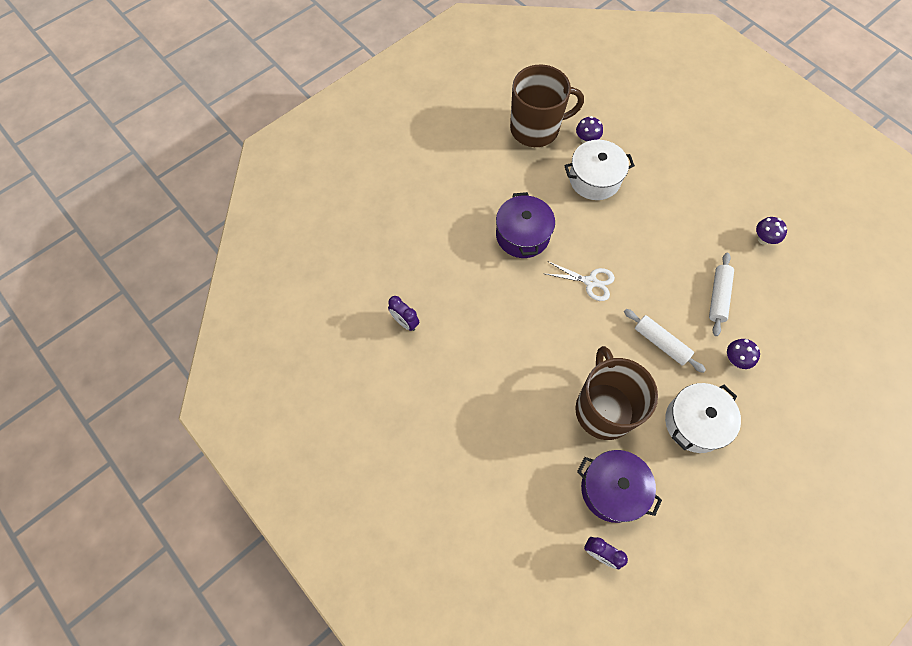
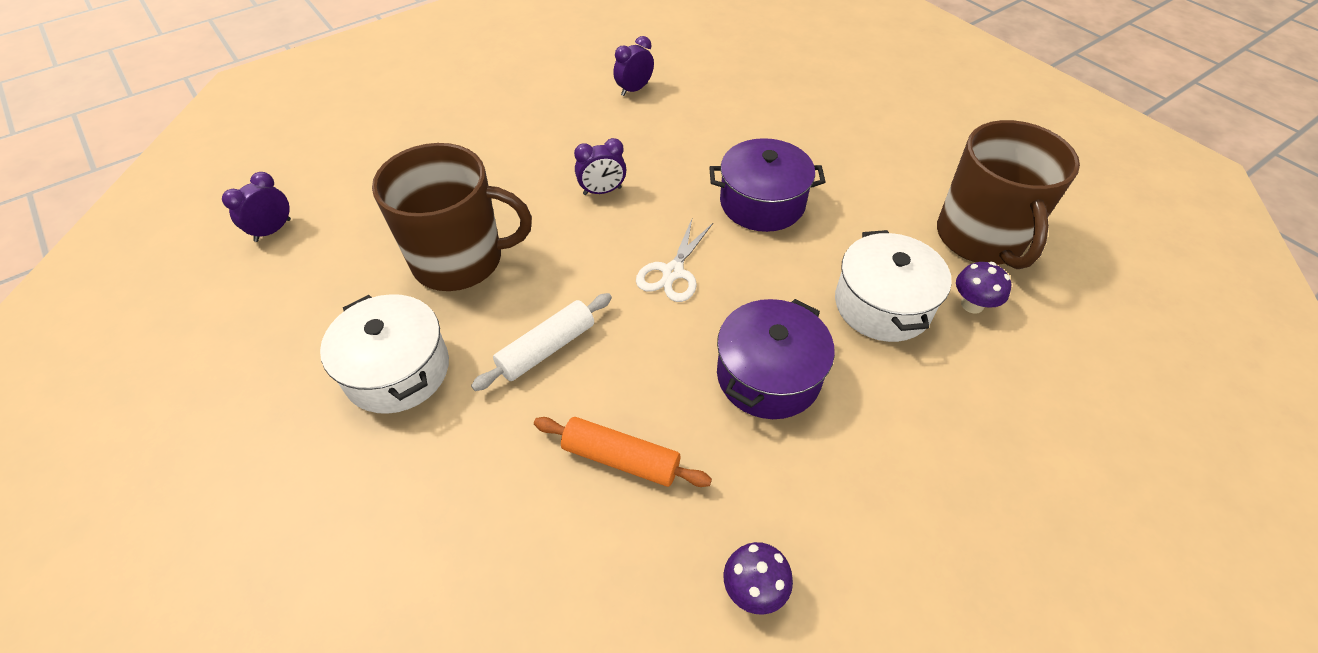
camera: 95 degrees right, 15 degrees down
(525, 330) = (602, 191): none -> purple clock
(612, 489) = (345, 254): purple pot -> purple pot (768, 375)
(718, 297) = (621, 458): white rolling pin -> orange rolling pin
(735, 359) = (487, 459): purple mushroom -> none

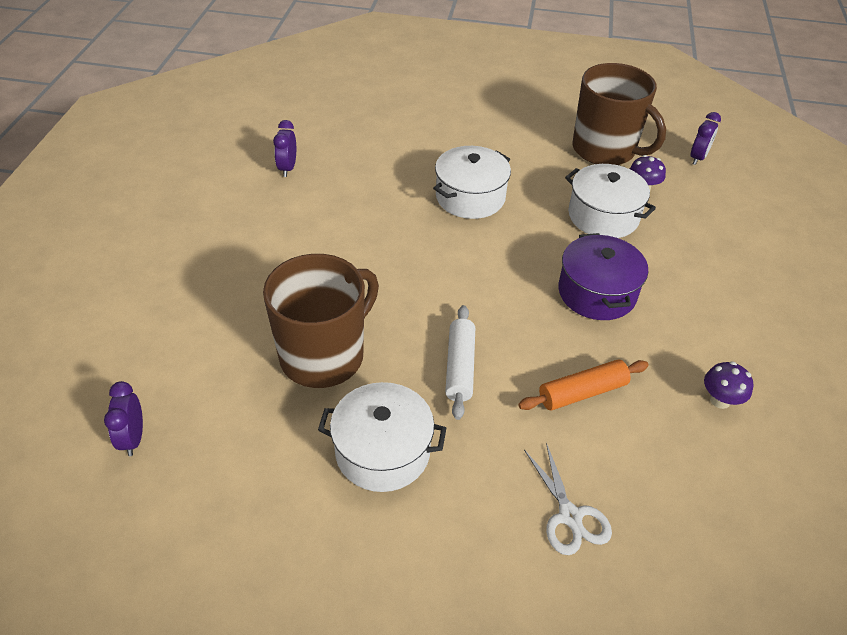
camera: 45 degrees left, 5 degrees down
(602, 191) = (360, 249): purple clock -> purple clock (698, 158)
(673, 272) = (473, 271): white scissors -> white scissors (570, 516)
(762, 203) = (470, 197): purple pot -> white pot

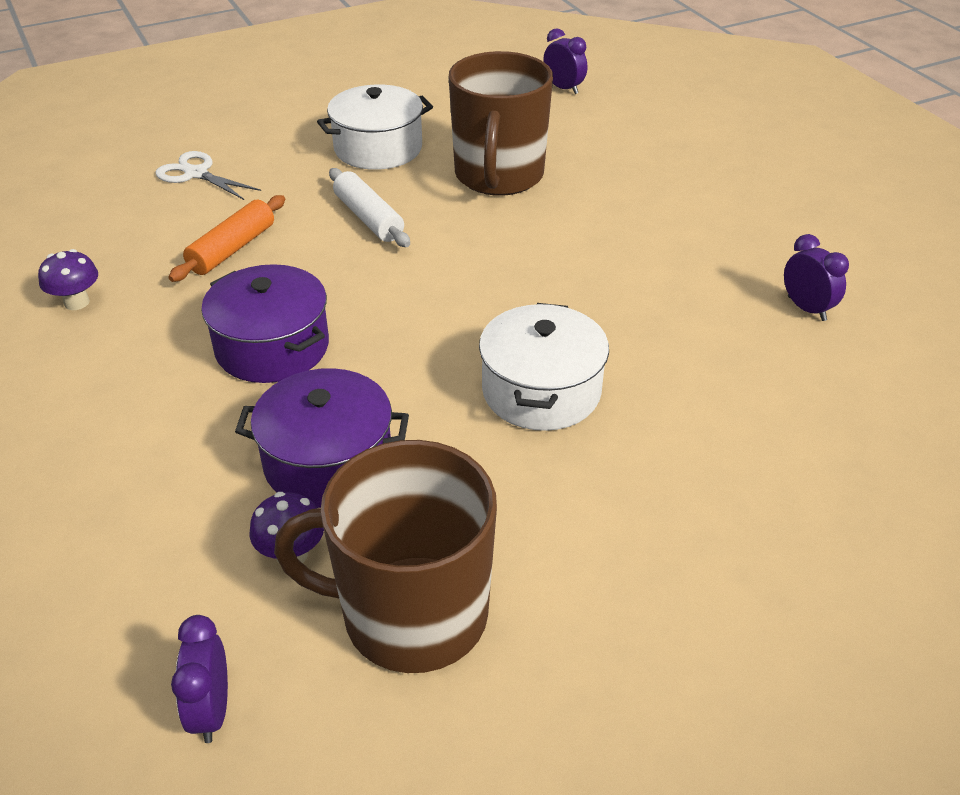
camera: 145 degrees right, 5 degrees down
(603, 216) = (328, 462): white pot -> purple pot

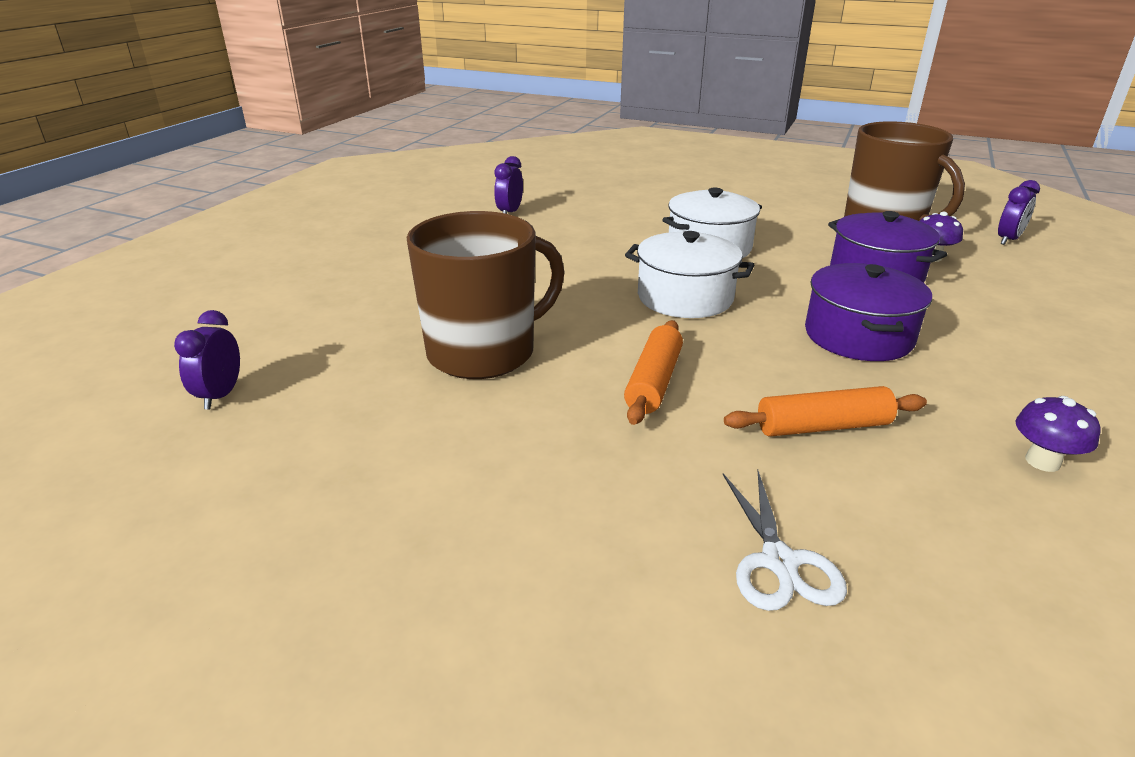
camera: 130 degrees left, 10 degrees down
(369, 218) = (653, 382): white rolling pin -> orange rolling pin
(378, 148) = (520, 449): white pot -> white pot (685, 297)

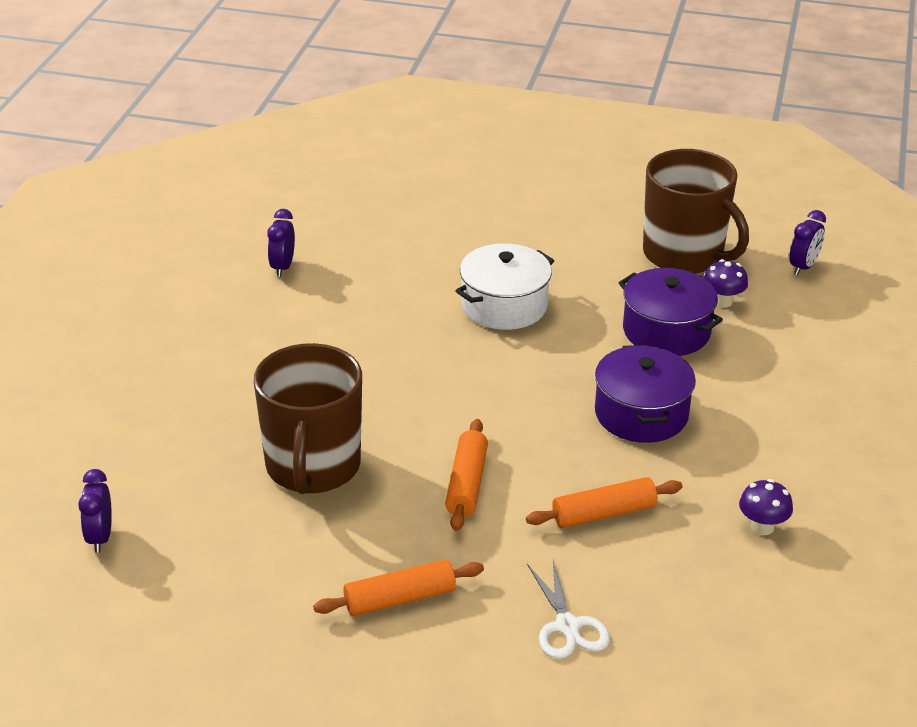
camera: 10 degrees left, 5 degrees up
(484, 352) = (313, 467): brown mug -> brown mug turned 135 degrees clockwise
(546, 498) = (399, 599): none -> orange rolling pin
(685, 297) = (485, 381): white pot -> none

